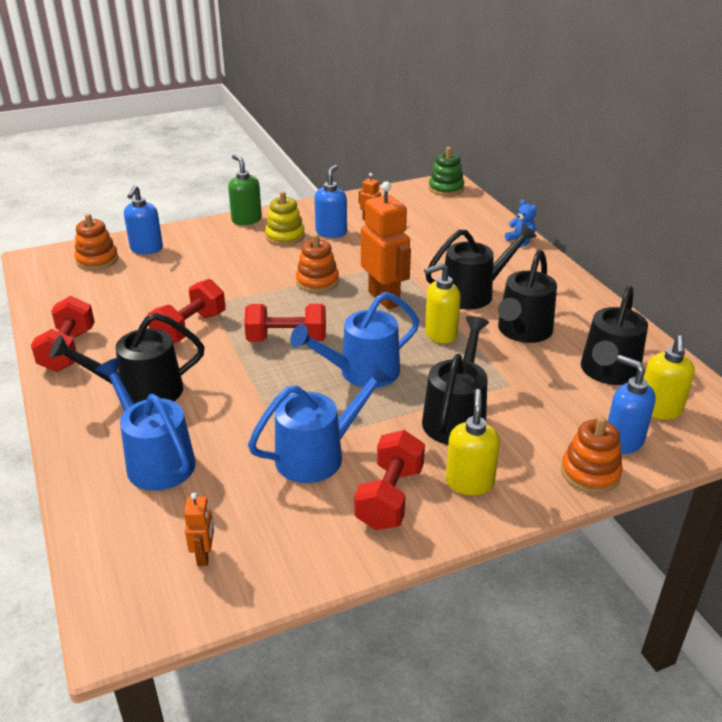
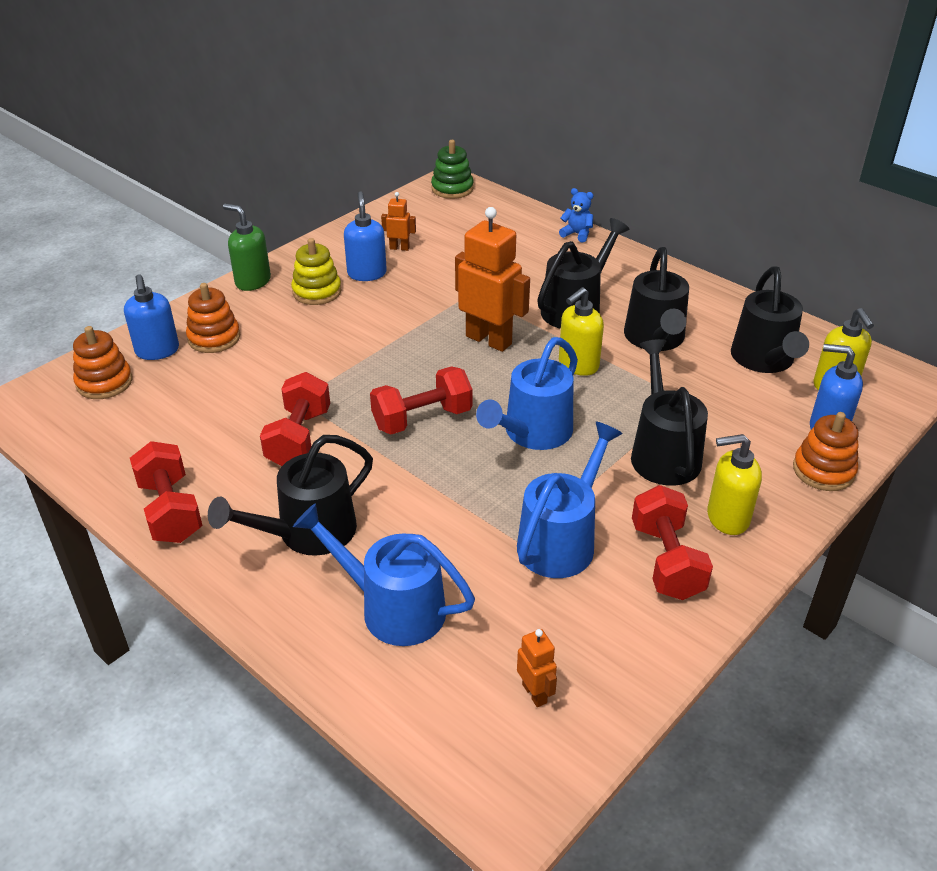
camera: 25 degrees left, 5 degrees up
(317, 281) = (400, 339): orange stacking toy -> orange stacking toy (214, 338)
(469, 482) = (727, 518): yellow soap dispenser -> yellow soap dispenser turned 75 degrees counterclockwise

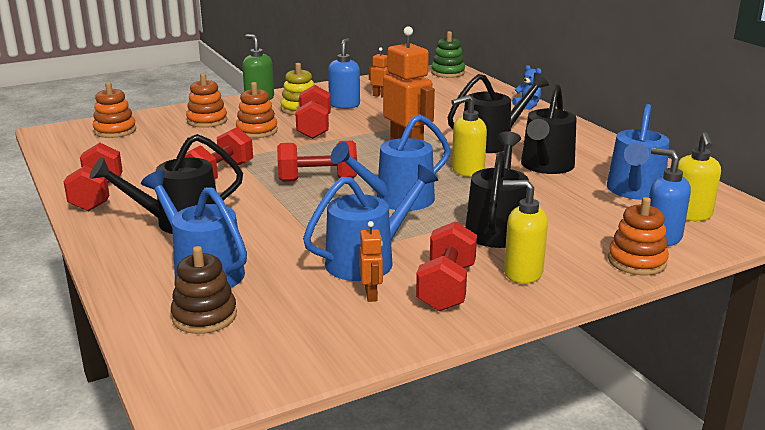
camera: 20 degrees right, 15 degrees down
(157, 351) = (163, 121): blue soap dispenser -> none
(291, 345) = (257, 131): none -> orange stacking toy
(357, 324) = (314, 128): none -> red dumbbell
(443, 680) = (204, 316): none -> brown stacking toy
(535, 693) = (268, 339): orange robot -> orange robot (371, 295)
(764, 360) = (634, 191): black watering can -> blue watering can

